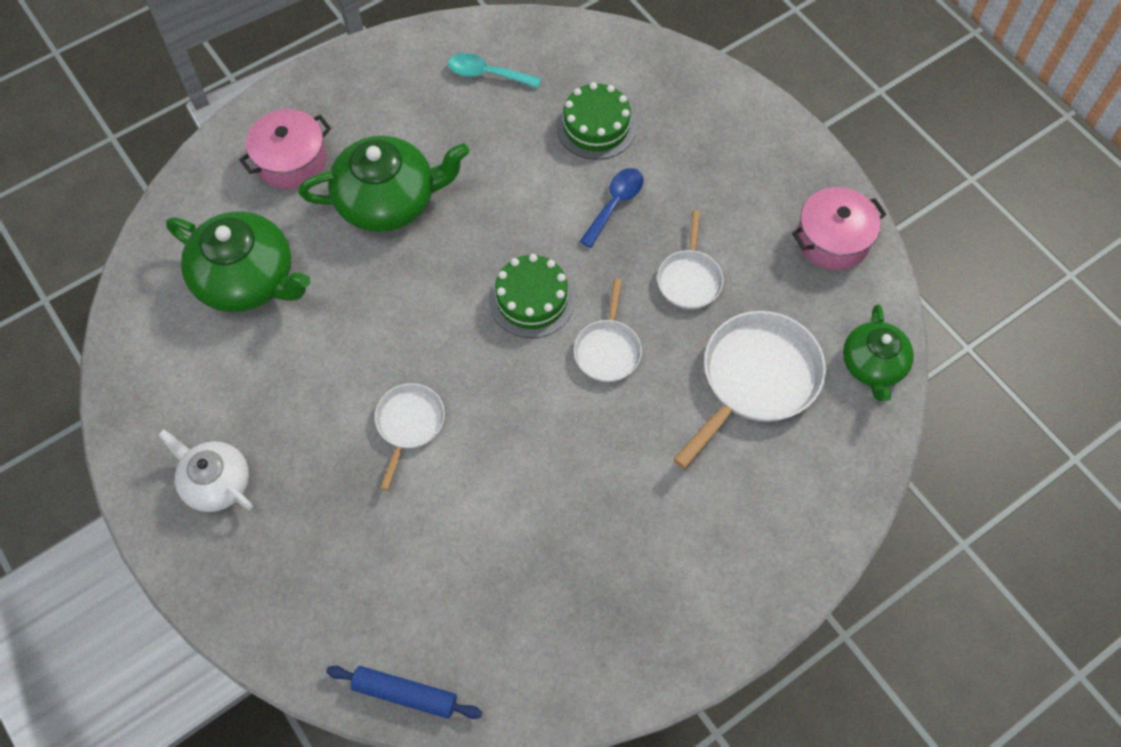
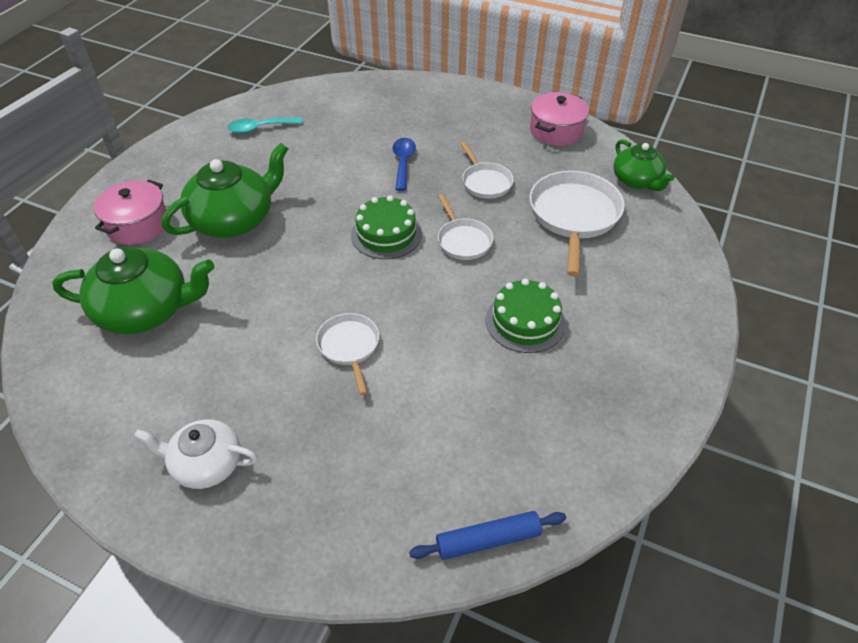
camera: 30 degrees left, 15 degrees down
(596, 126) = (358, 129): green cake -> green cake (525, 321)

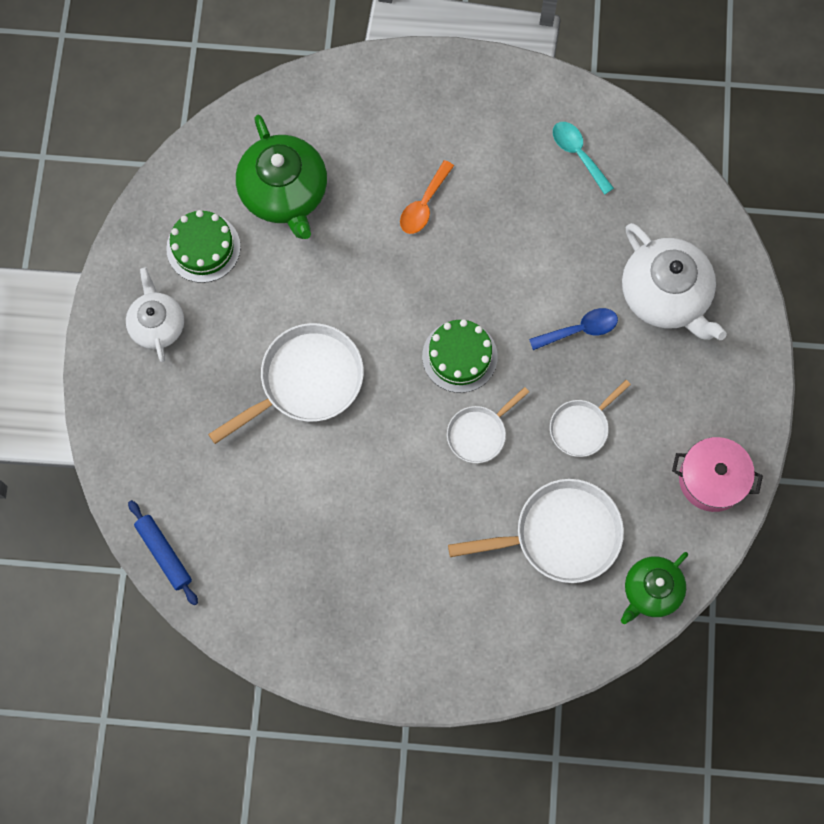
camera: 70 degrees right, 25 degrees up
(138, 225) = (383, 122): pink pot -> none
(234, 219) = (424, 204): green teapot -> orange spoon
(349, 347) = (305, 381): white pan -> white pan, size x1.75
(401, 116) = (666, 295): none -> white teapot
(525, 321) = (391, 524): green cake -> green cake (203, 248)

